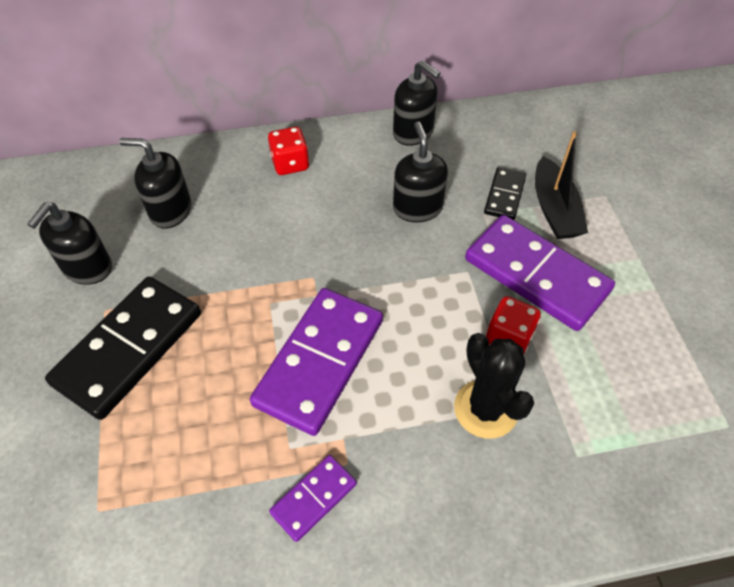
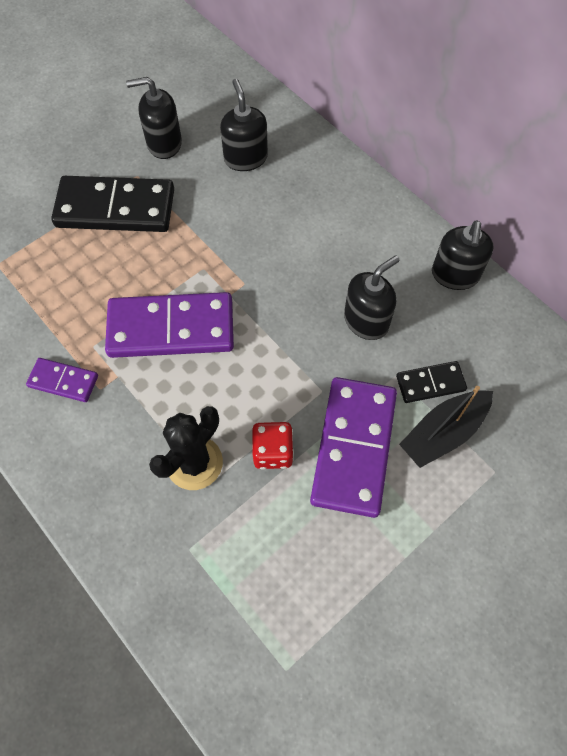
camera: 60 degrees right, 10 degrees up
(290, 164) = (348, 205): red dice -> none

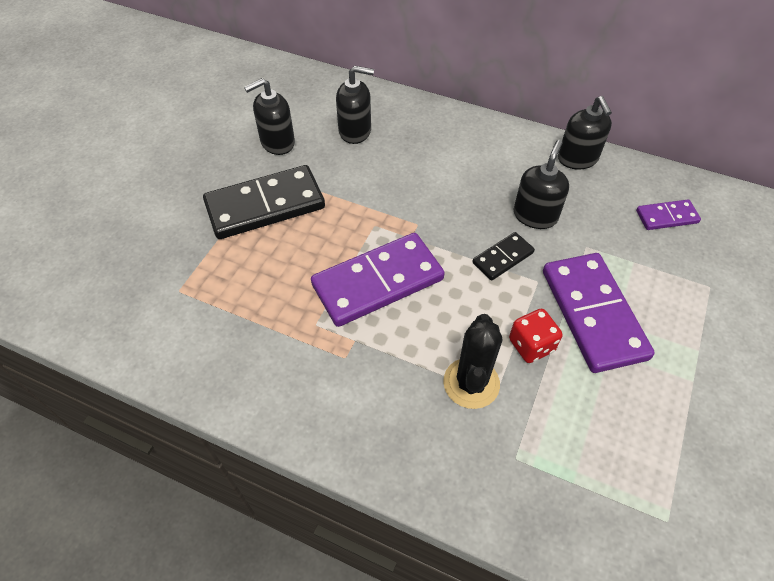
camera: 25 degrees left, 10 degrees down
(63, 381) = (306, 365): purple domino -> purple domino (666, 217)
(245, 158) = (355, 131): black soap dispenser -> black soap dispenser turned 135 degrees clockwise
(430, 383) = (616, 242): black domino -> black domino (503, 258)
(443, 433) = (652, 274): black boat -> none

